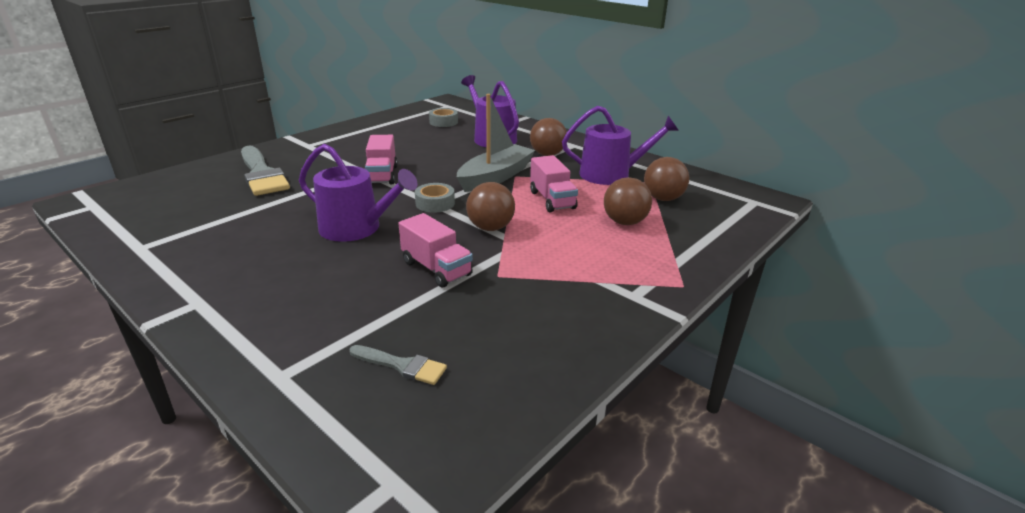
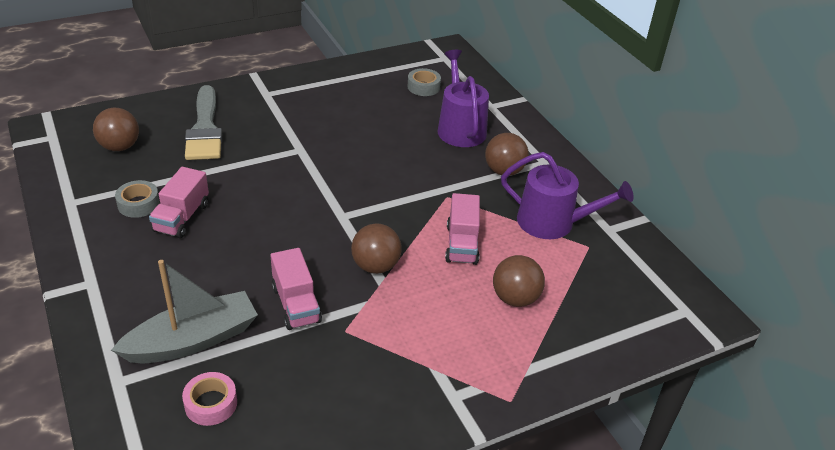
camera: 20 degrees right, 10 degrees up
(356, 228) = (253, 230): purple watering can -> none
(382, 175) = (314, 160): pink truck -> pink truck (181, 217)
(402, 365) = (211, 404): grey brush -> pink tape
(435, 203) = (343, 216): grey tape -> grey tape (138, 204)
(495, 177) = (425, 193): grey boat -> grey boat (193, 340)
(663, 199) = (583, 276): brown ball -> brown ball (120, 147)

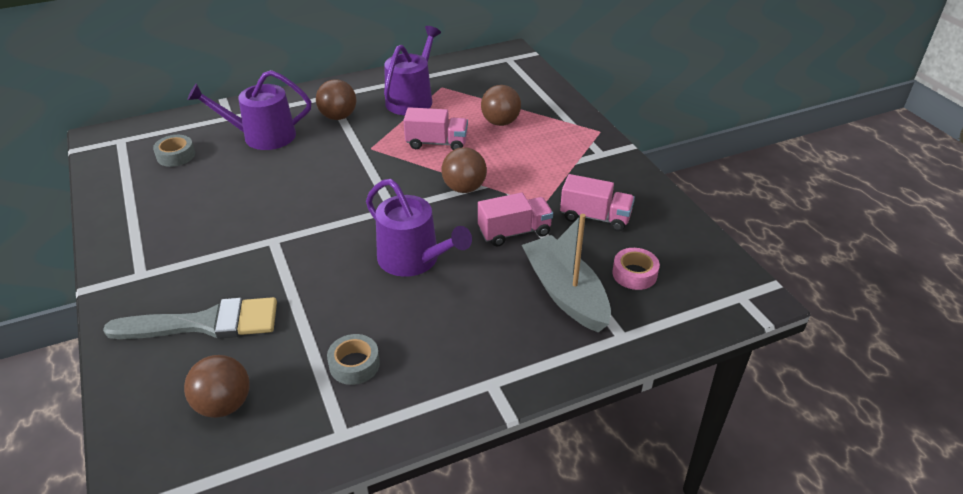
camera: 85 degrees left, 0 degrees up
(181, 217) = (384, 323): pink truck -> pink truck (595, 217)
(262, 232) = (414, 259): none -> purple watering can

